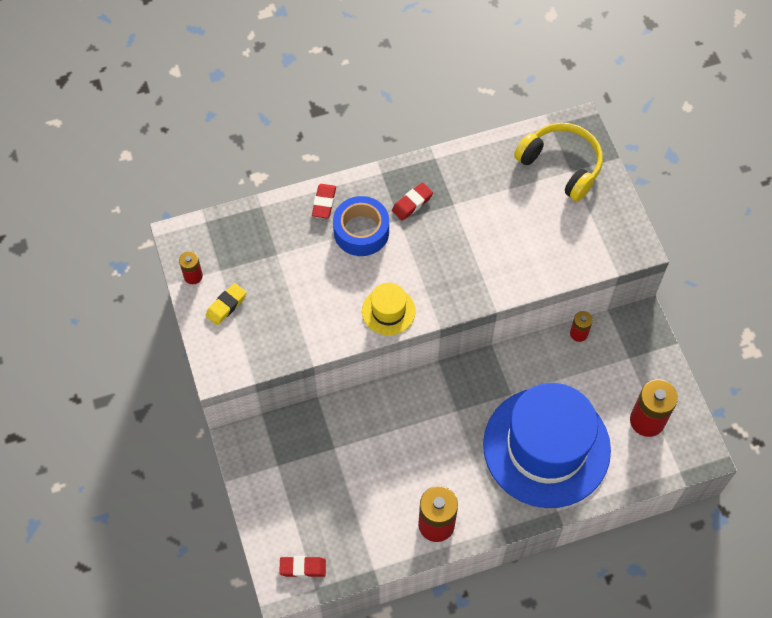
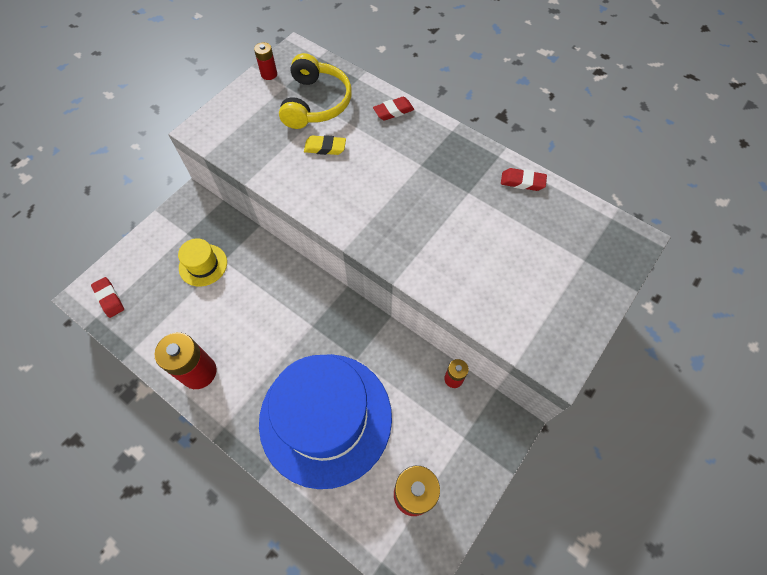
camera: 55 degrees right, 0 degrees up
(226, 306) = (258, 105): yellow eraser -> yellow eraser (325, 148)
(361, 231) = (388, 147): blue tape -> none
(388, 311) = (331, 205): yellow hat -> yellow hat (203, 265)
(412, 203) = (443, 164): red eraser -> red eraser (522, 182)
(561, 165) = (582, 249): yellow headphones -> yellow headphones (315, 103)

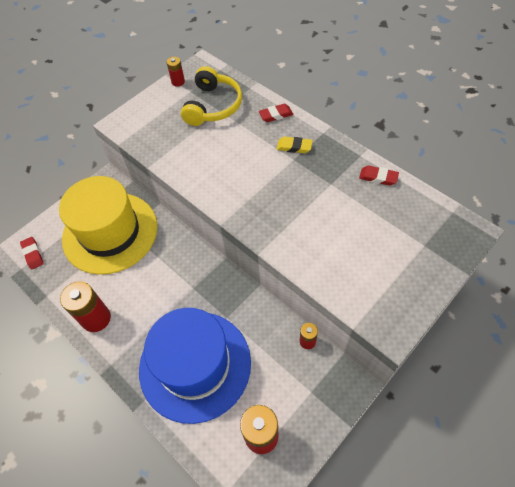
camera: 10 degrees right, 5 degrees down
(203, 265) = (110, 232): yellow hat -> yellow hat, size x2.40
(325, 148) = (216, 142): yellow eraser -> yellow eraser (294, 147)

